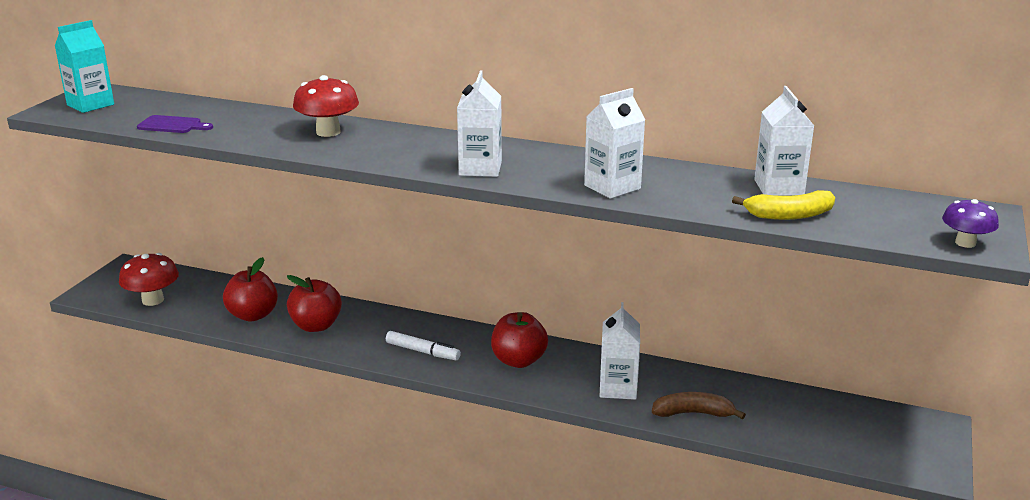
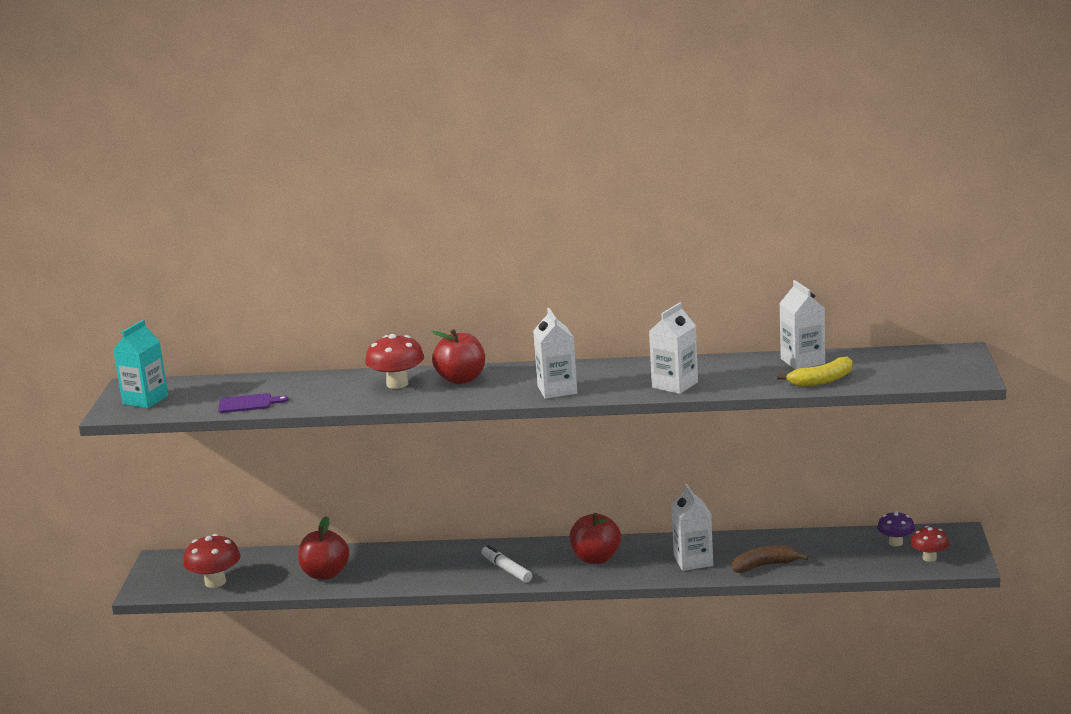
camera: 15 degrees left, 5 degrees down
(316, 326) = (393, 570): red apple -> red apple (461, 379)
(422, 351) = (506, 569): white marker -> white marker turned 135 degrees counterclockwise
(891, 451) = (929, 558): none -> red mushroom
(965, 243) = (955, 377): purple mushroom -> purple mushroom (895, 543)

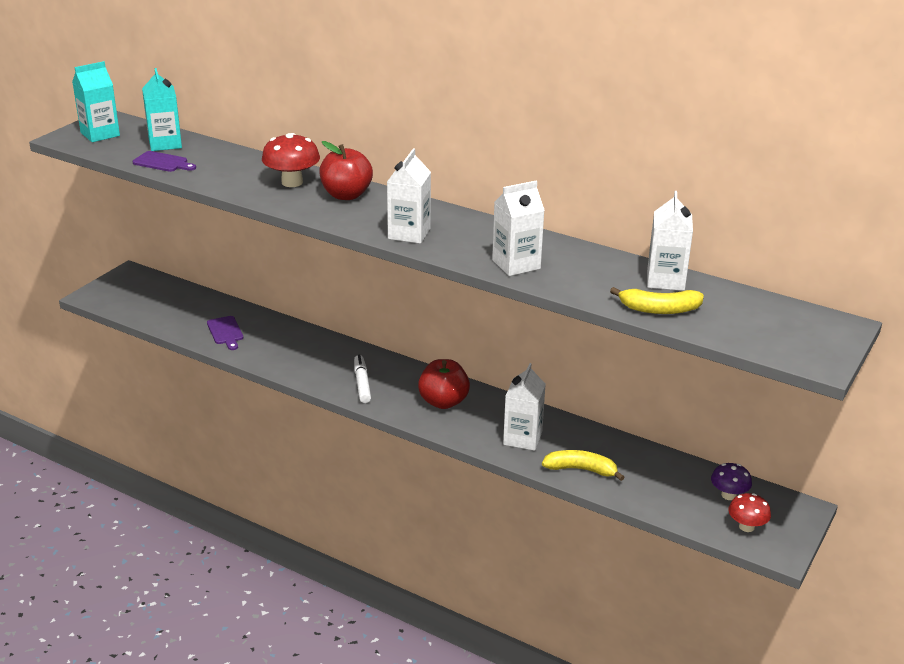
camera: 25 degrees right, 10 degrees up
(215, 582) = (144, 308): red mushroom -> none
(225, 389) = (165, 144): none -> turquoise carton
(325, 574) = (225, 332): red apple -> purple cutting board
(764, 566) = (581, 470): brown banana -> yellow banana

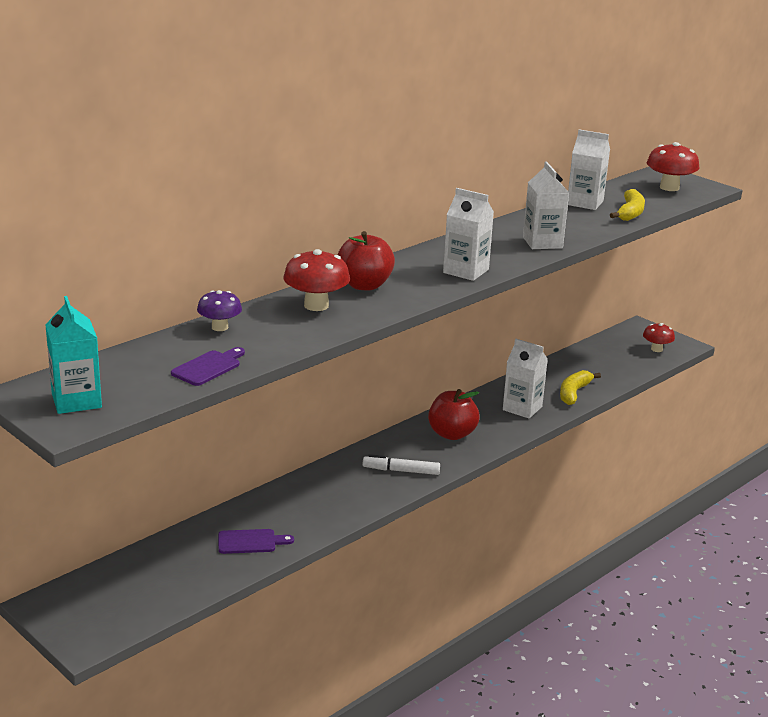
camera: 75 degrees left, 5 degrees down
(165, 144) = (148, 362): turquoise carton -> none
(728, 495) = (619, 346): purple mushroom -> purple mushroom (220, 327)
(784, 332) = (669, 187): none -> red mushroom

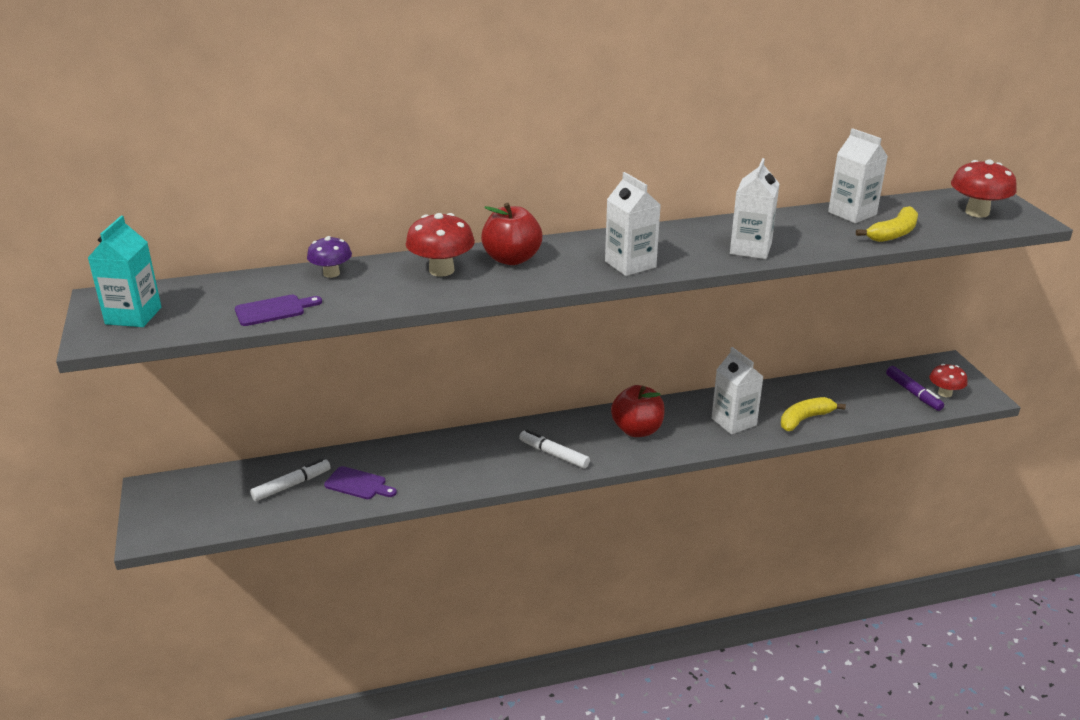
camera: 30 degrees right, 5 degrees up
(186, 560) = (291, 485): none -> white marker
(634, 354) = (913, 393): none -> purple marker

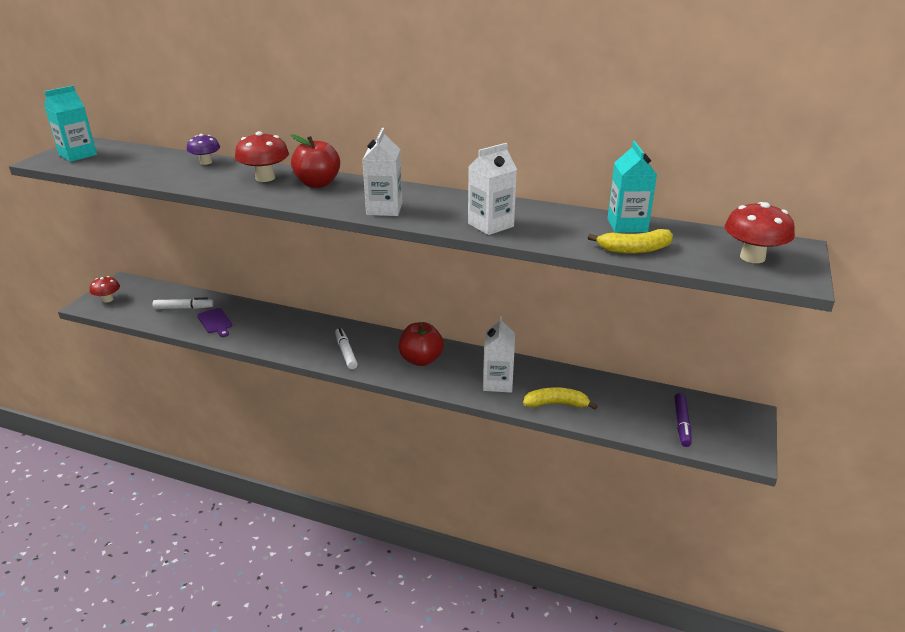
camera: 35 degrees right, 0 degrees up
(273, 310) = (140, 172): purple cutting board -> none
(852, 213) = (627, 225): white carton -> turquoise carton
(945, 393) = (712, 436): red mushroom -> red mushroom (108, 299)

